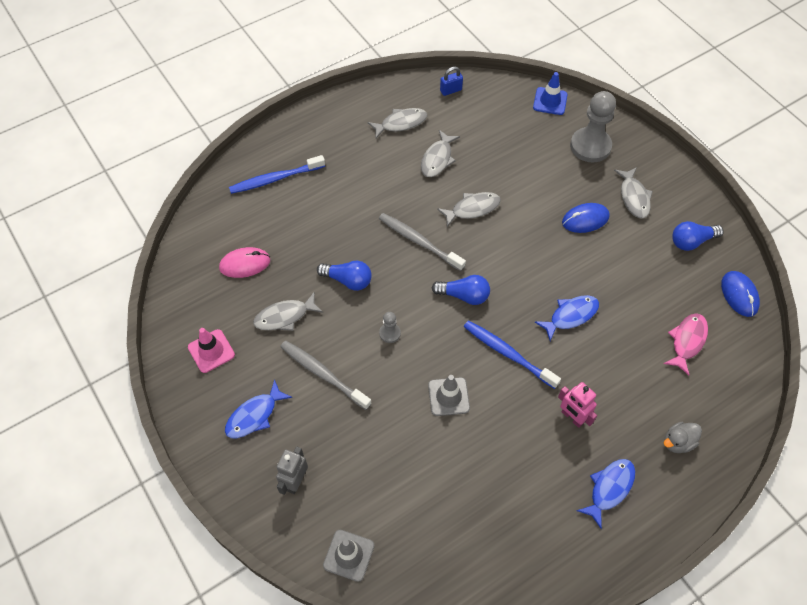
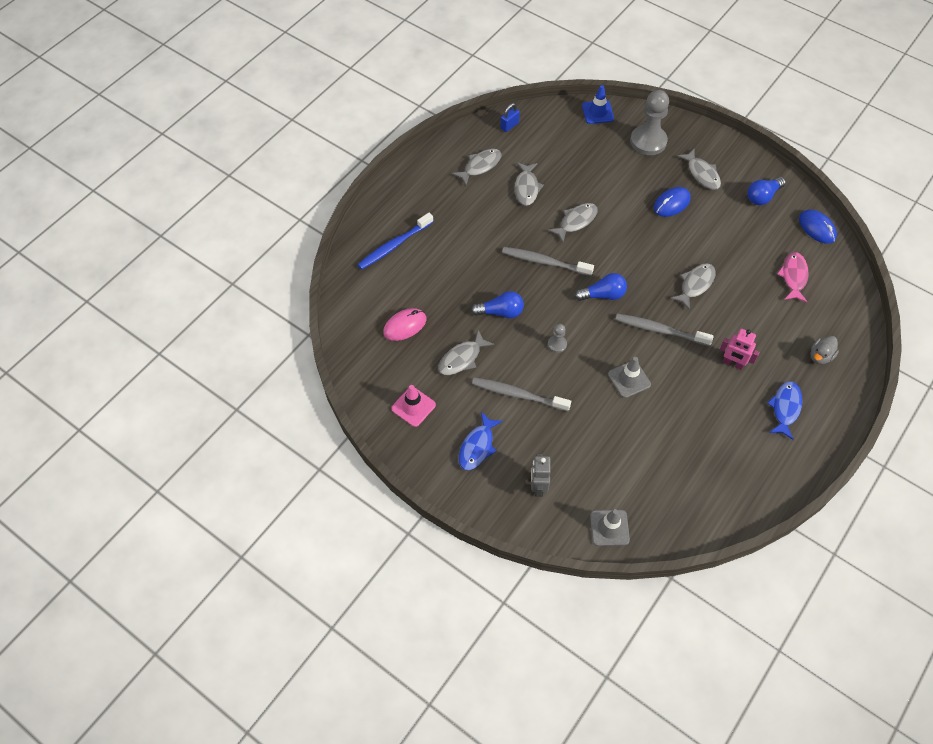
camera: 20 degrees left, 0 degrees up
(508, 353) = (660, 330): blue toothbrush -> grey toothbrush
(570, 316) = (695, 285): blue fish -> grey fish

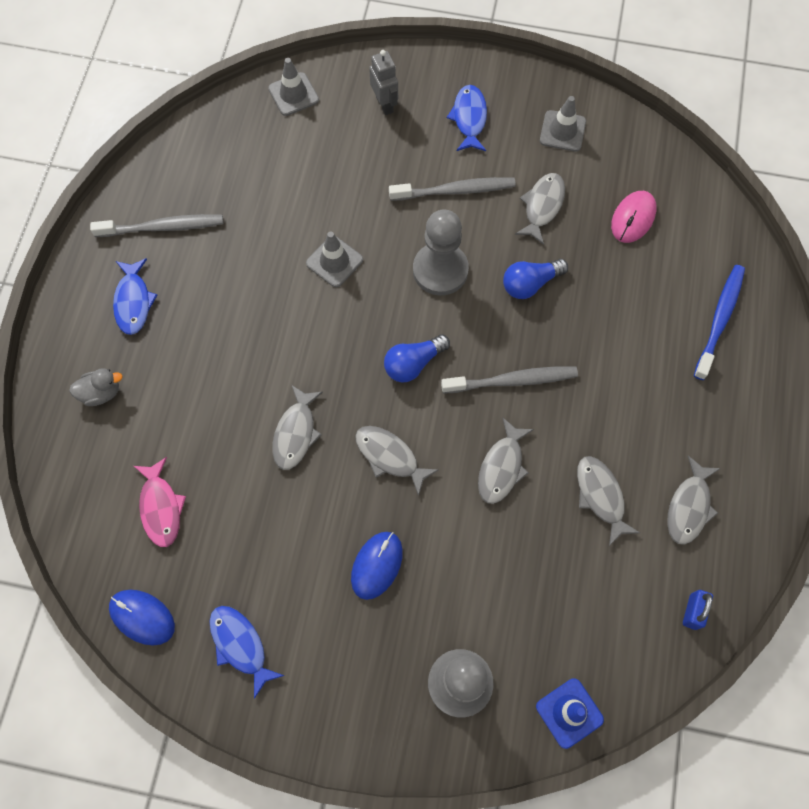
camera: 155 degrees right, 10 degrees up
(413, 407) = (562, 131): pink traffic cone -> grey traffic cone
(557, 344) = (440, 270): grey pawn -> grey pawn, size x2.16
(660, 330) = (320, 343): grey toothbrush -> grey toothbrush (163, 227)
(702, 174) = (350, 650): grey fish -> grey fish (390, 456)
(733, 363) = (213, 335): pink robot -> none
(762, 196) = (240, 645): blue light bulb -> blue fish
(820, 356) = (101, 392): grey duck -> grey duck turned 60 degrees clockwise

